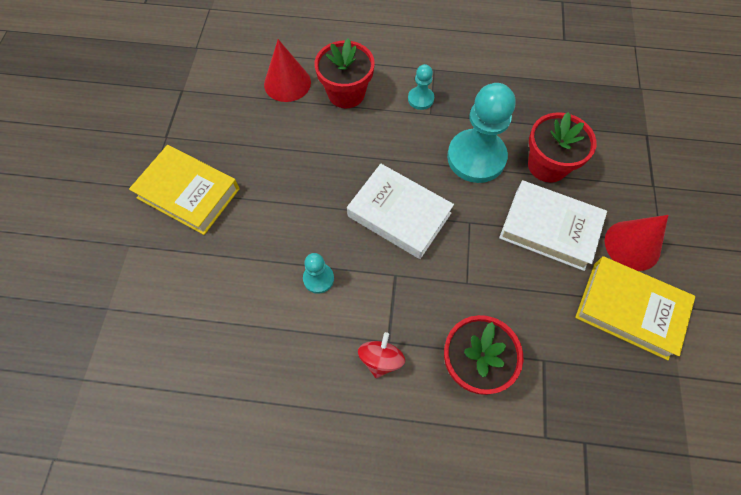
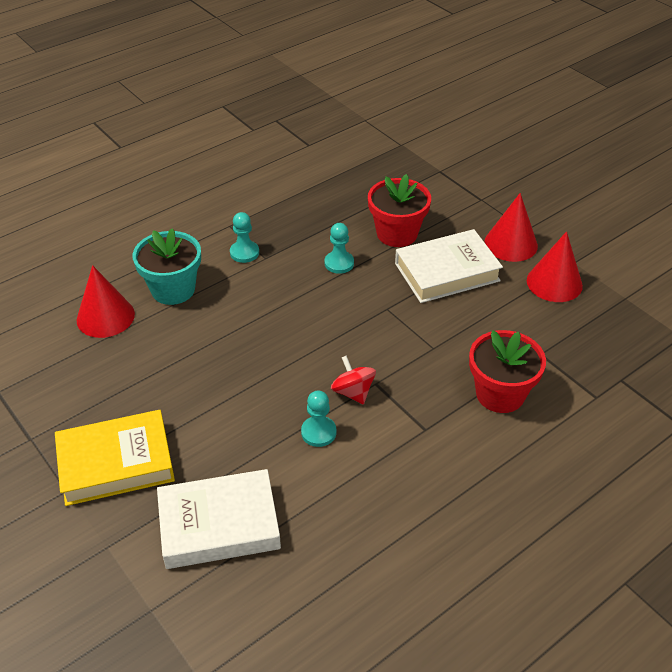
camera: 45 degrees left, 20 degrees down
(346, 93) = (173, 289): red flower pot -> turquoise flower pot
(381, 359) = (434, 444): red spinning top -> red spinning top (353, 392)
(399, 215) = (327, 342): white book -> white book (219, 524)
(476, 157) = (339, 263): turquoise pawn -> turquoise pawn, size x0.47
(629, 309) = (554, 283): yellow book -> red cone

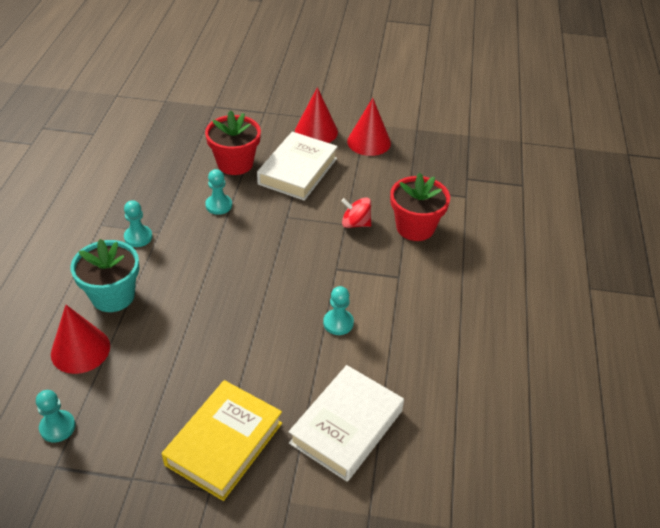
camera: 45 degrees left, 0 degrees up
(29, 364) = (57, 427): none -> turquoise pawn
(353, 392) = (329, 283): red spinning top -> red spinning top (355, 223)

